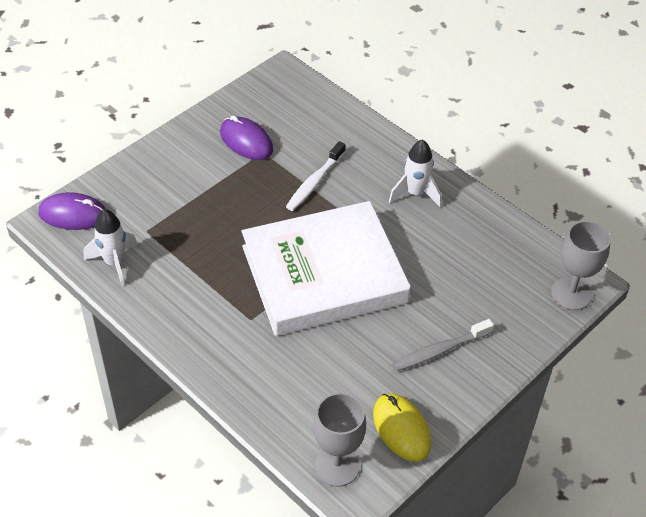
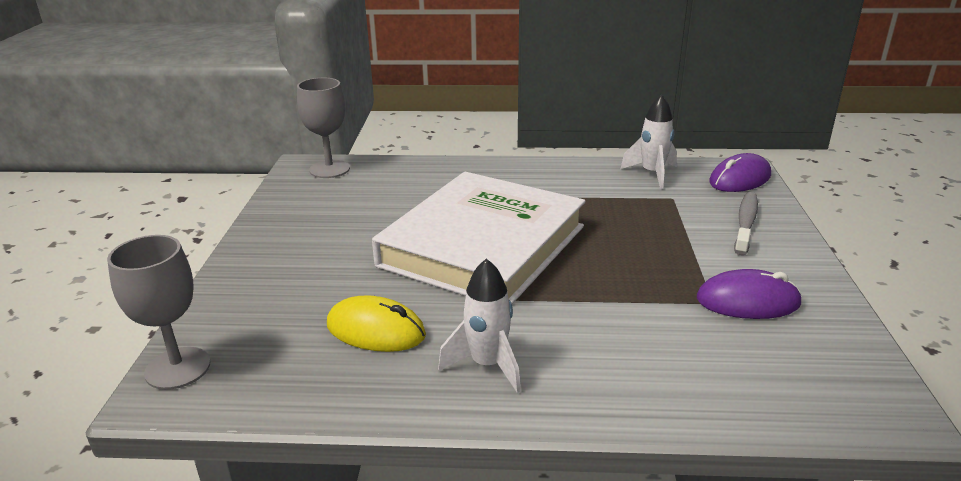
camera: 140 degrees right, 20 degrees down
(314, 182) = (613, 307): white toothbrush -> none
(401, 429) = (297, 200): yellow mouse -> yellow mouse (375, 330)
(439, 350) = (307, 252): grey toothbrush -> grey toothbrush (745, 223)

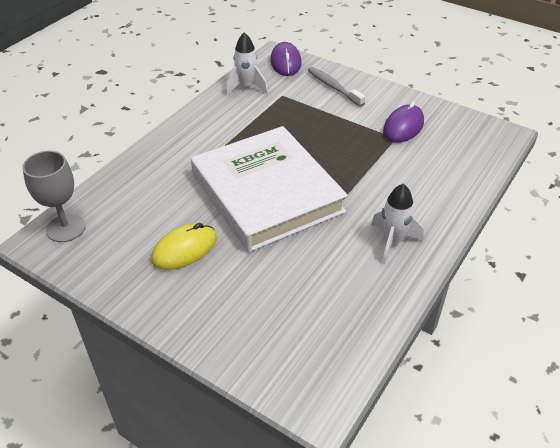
camera: 60 degrees left, 15 degrees up
(178, 368) = (296, 392): grey goblet -> none
(375, 330) = (325, 277): yellow mouse -> yellow mouse (184, 249)

